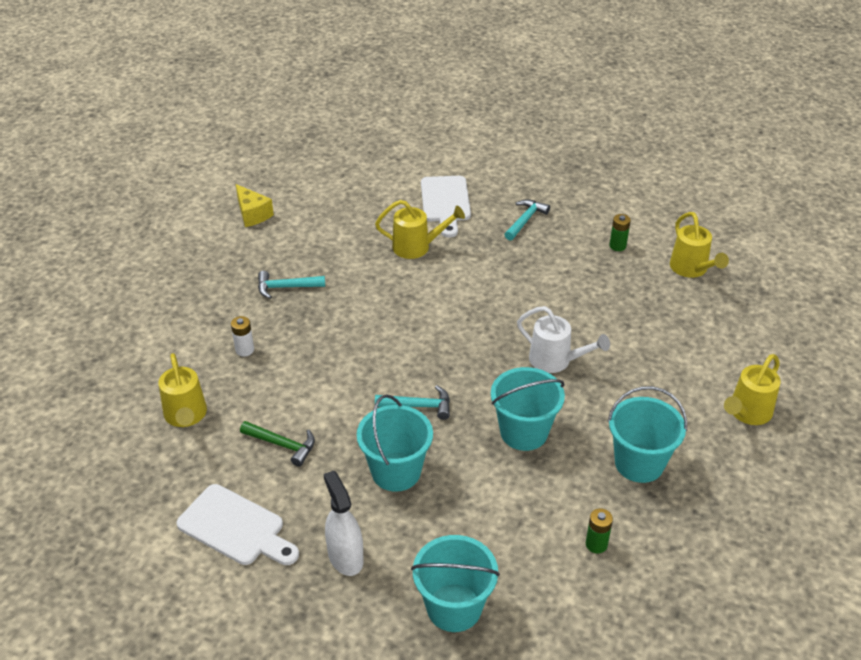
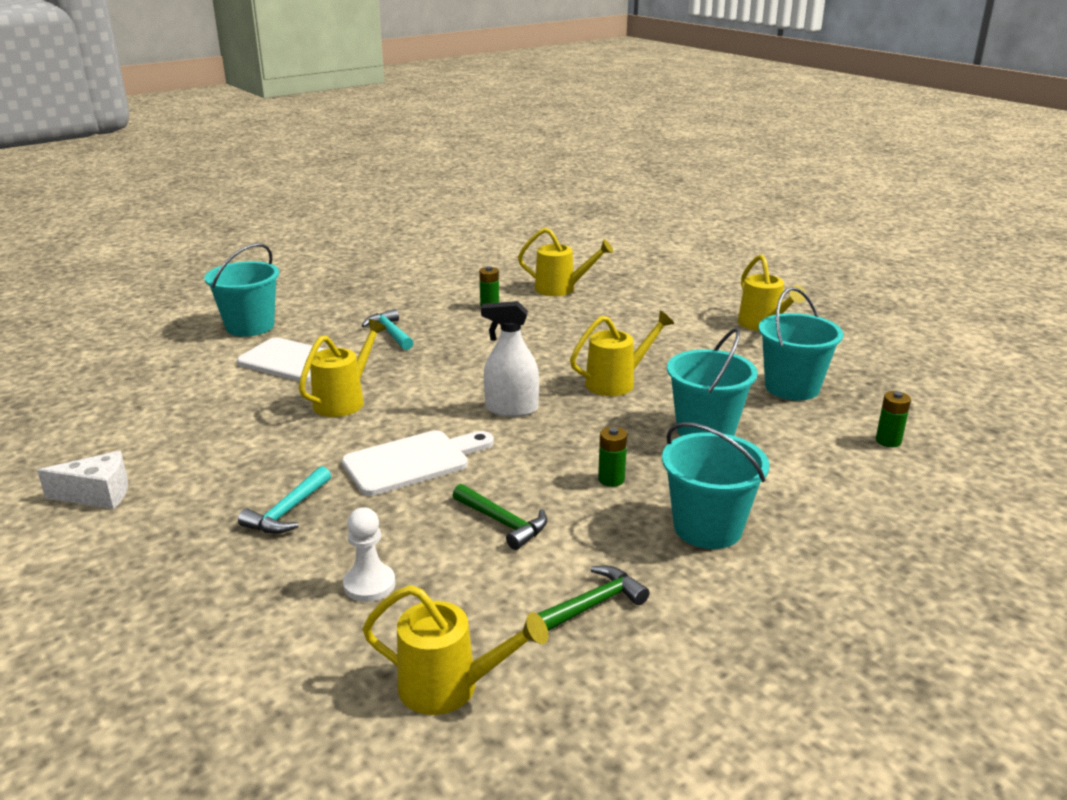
camera: 60 degrees left, 15 degrees down
(235, 527) = (724, 700): white cutting board -> white cutting board (412, 462)
(244, 350) = (369, 584): white battery -> white pawn
(252, 214) = (97, 495): yellow cheese -> white cheese
(335, 376) = (503, 523): none -> green hammer
(345, 557) = (831, 611): white spray bottle -> white spray bottle (511, 409)
(419, 406) = (611, 479): turquoise hammer -> green battery
(454, 607) = (946, 553): turquoise bucket -> turquoise bucket (250, 326)
(556, 361) = (617, 382): white watering can -> yellow watering can

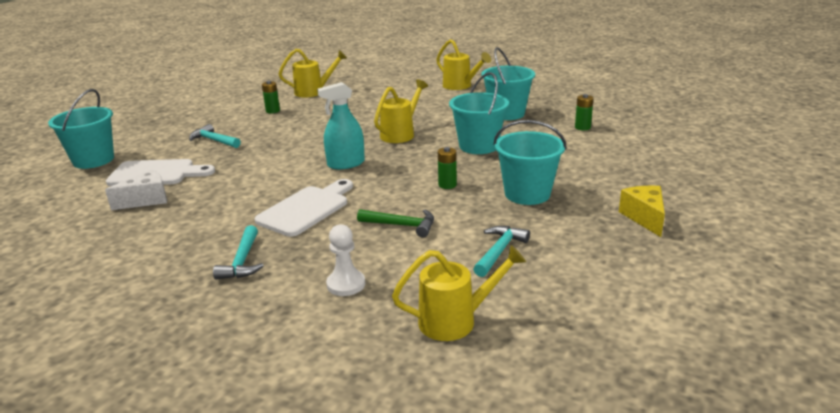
camera: 25 degrees left, 0 degrees up
(97, 495) = (69, 295): white cheese -> white cheese (146, 200)
(344, 400) = (219, 187): yellow watering can -> none
(511, 409) = (346, 164): white spray bottle -> turquoise spray bottle
(592, 605) = (499, 251): green hammer -> turquoise hammer
(849, 625) = (644, 218): none -> yellow cheese

